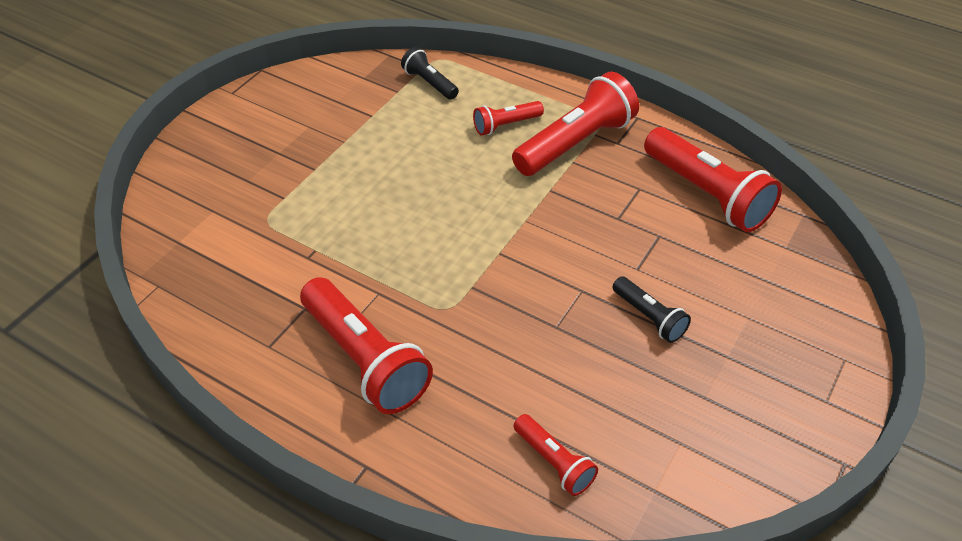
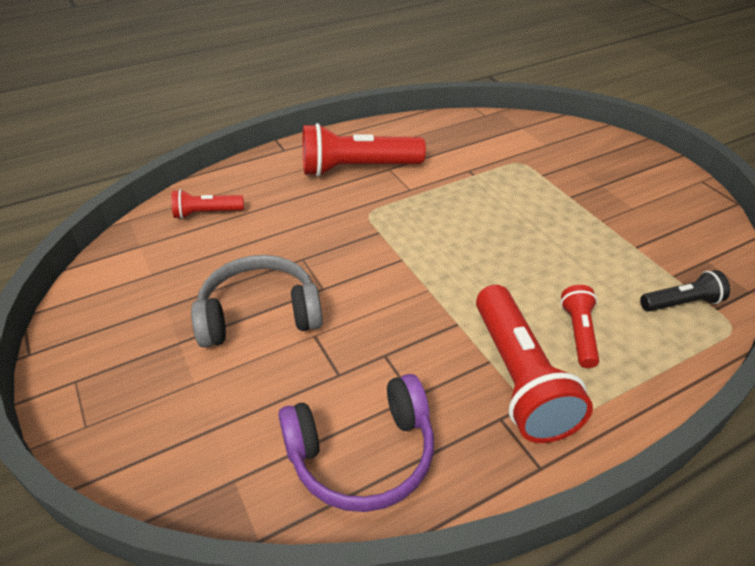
camera: 120 degrees right, 5 degrees down
(649, 317) = (259, 314): black flashlight -> grey headphones
(706, 194) = (362, 454): red flashlight -> purple headphones

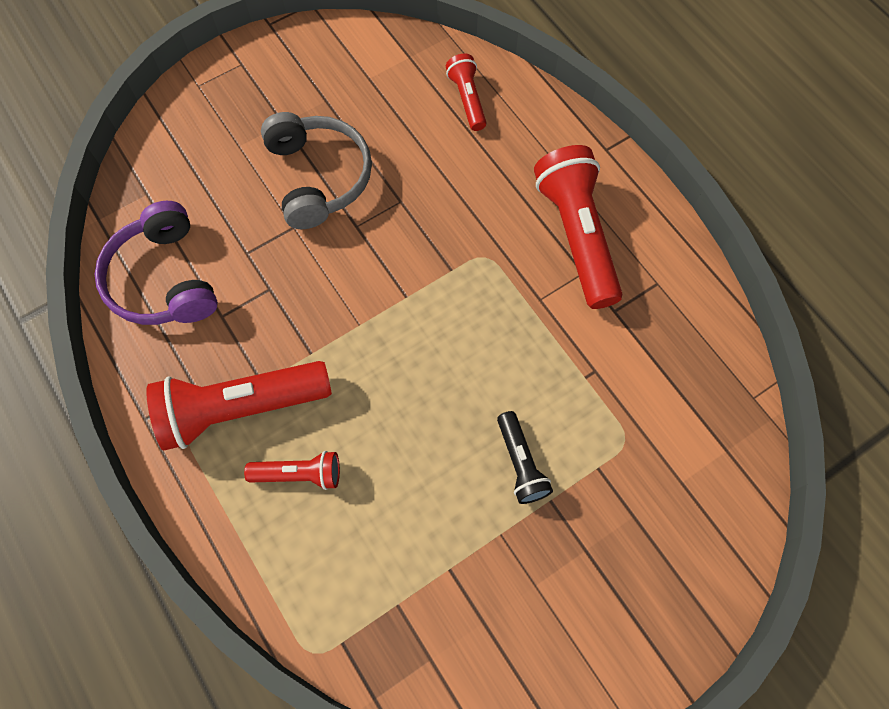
camera: 85 degrees right, 25 degrees up
(681, 303) = (349, 602): black flashlight -> black flashlight (520, 463)

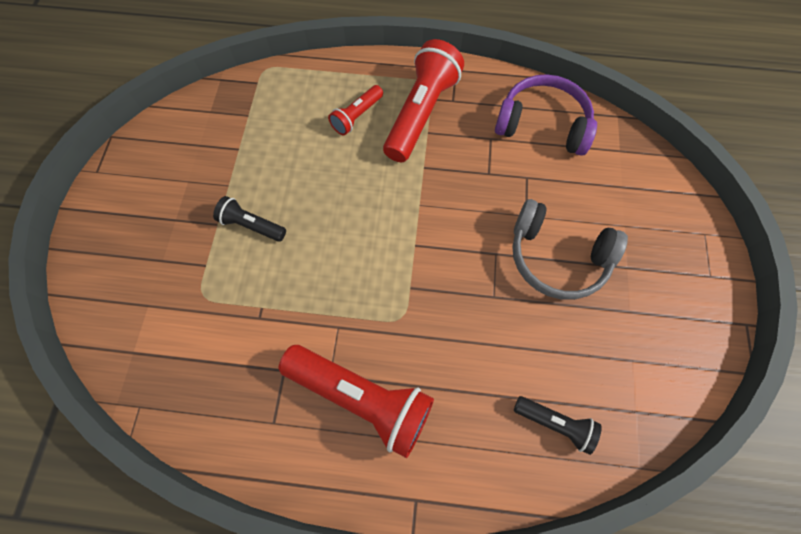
camera: 130 degrees right, 0 degrees up
(467, 99) = (555, 423): red flashlight -> black flashlight

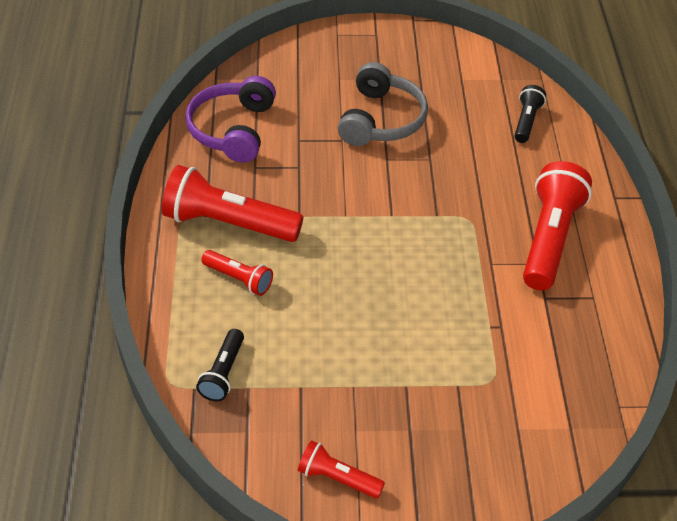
camera: 100 degrees left, 20 degrees down
(150, 163) = (337, 478): none -> red flashlight
(252, 225) = (400, 352): black flashlight -> black flashlight (223, 373)

